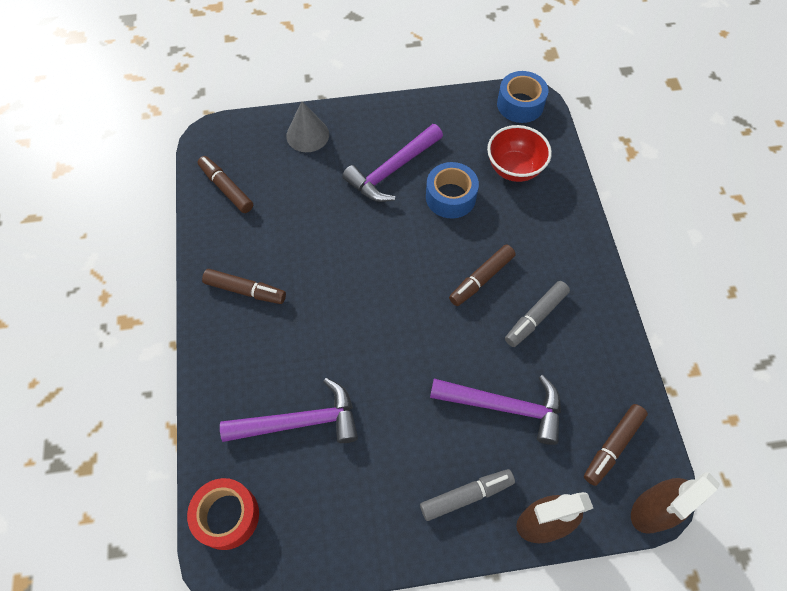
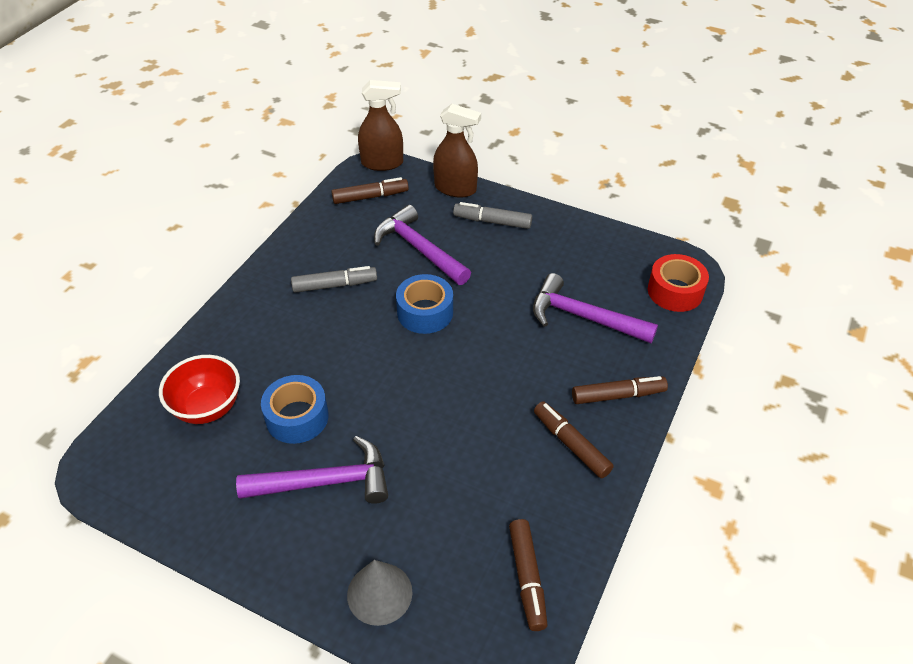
camera: 145 degrees left, 15 degrees down
(481, 279) = (347, 333): brown marker -> brown marker (618, 395)
(520, 104) = (113, 473): blue tape -> blue tape (425, 312)

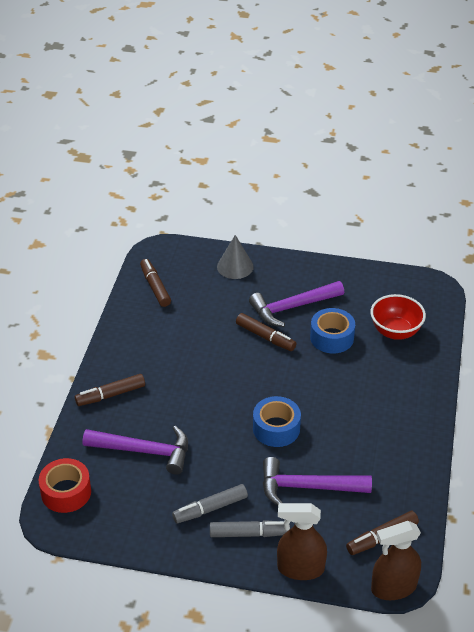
camera: 165 degrees right, 5 degrees down
(335, 285) = (362, 436): grey marker -> grey marker (210, 508)
(419, 249) = (307, 487): purple hammer -> purple hammer turned 150 degrees clockwise
(571, 444) = (140, 357): brown marker -> brown marker (265, 337)

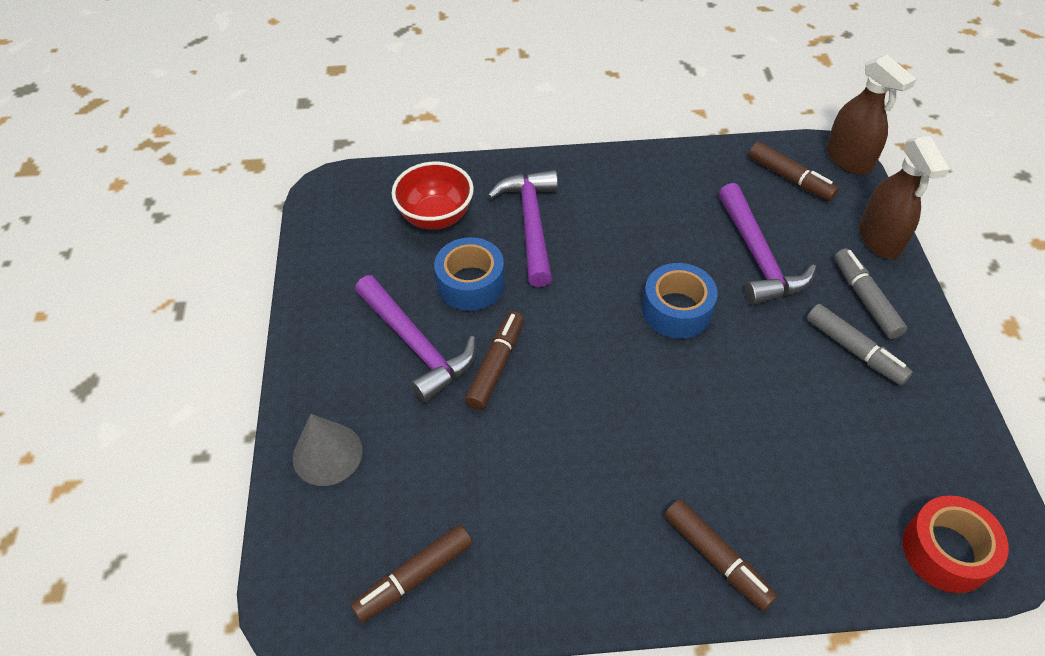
camera: 105 degrees left, 10 degrees up
(144, 451) = (805, 464): purple hammer -> purple hammer (531, 224)

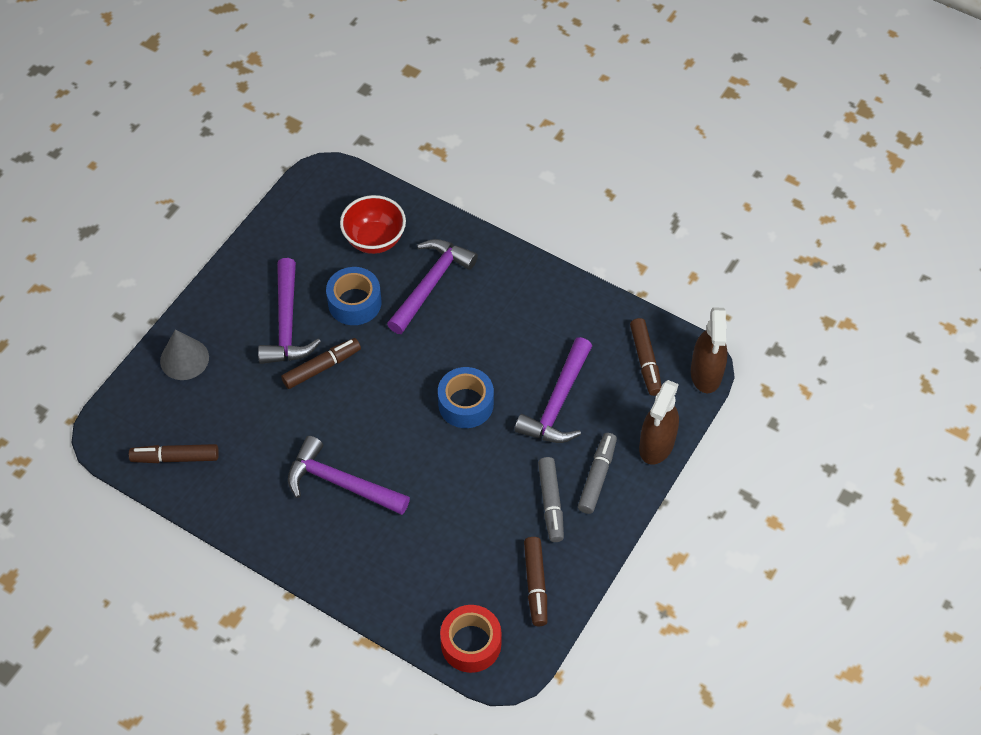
camera: 35 degrees right, 5 degrees up
(633, 473) = (340, 483): none -> purple hammer
(716, 558) = (340, 558): brown marker -> brown marker (535, 584)

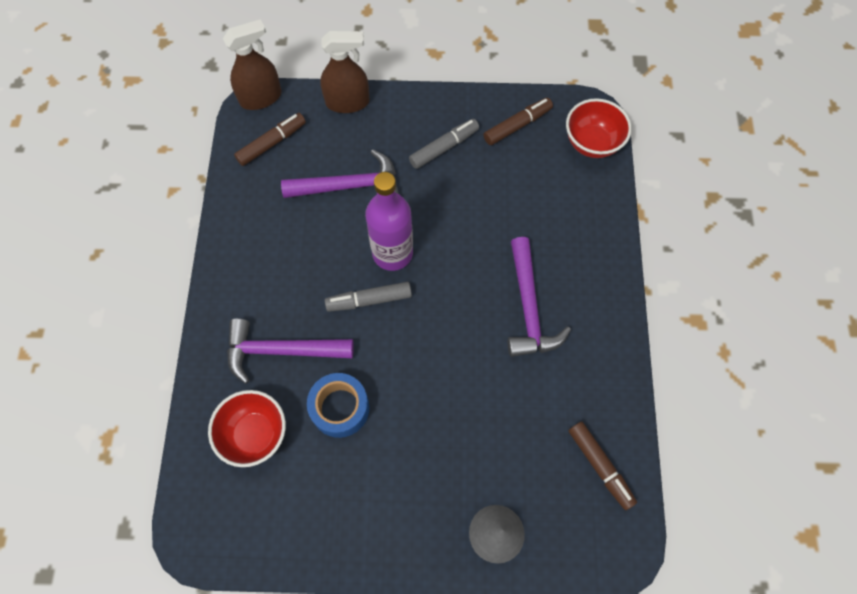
camera: 120 degrees left, 10 degrees up
(287, 324) = (399, 457): purple hammer -> none
(322, 367) = (427, 394): brown marker -> none
(466, 404) = (392, 253): blue tape -> purple bottle
(471, 643) = (592, 143): red tape -> red bowl
(597, 477) = (401, 128): grey marker -> grey marker (369, 300)

